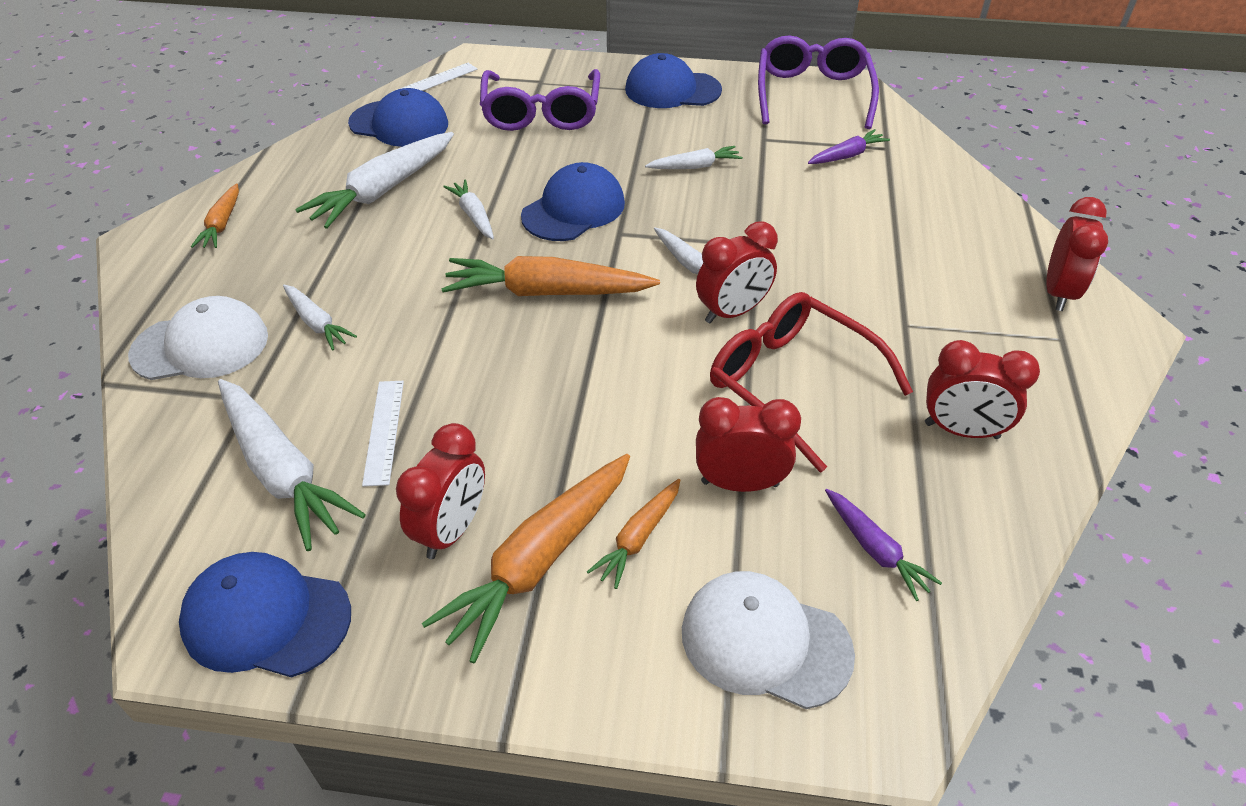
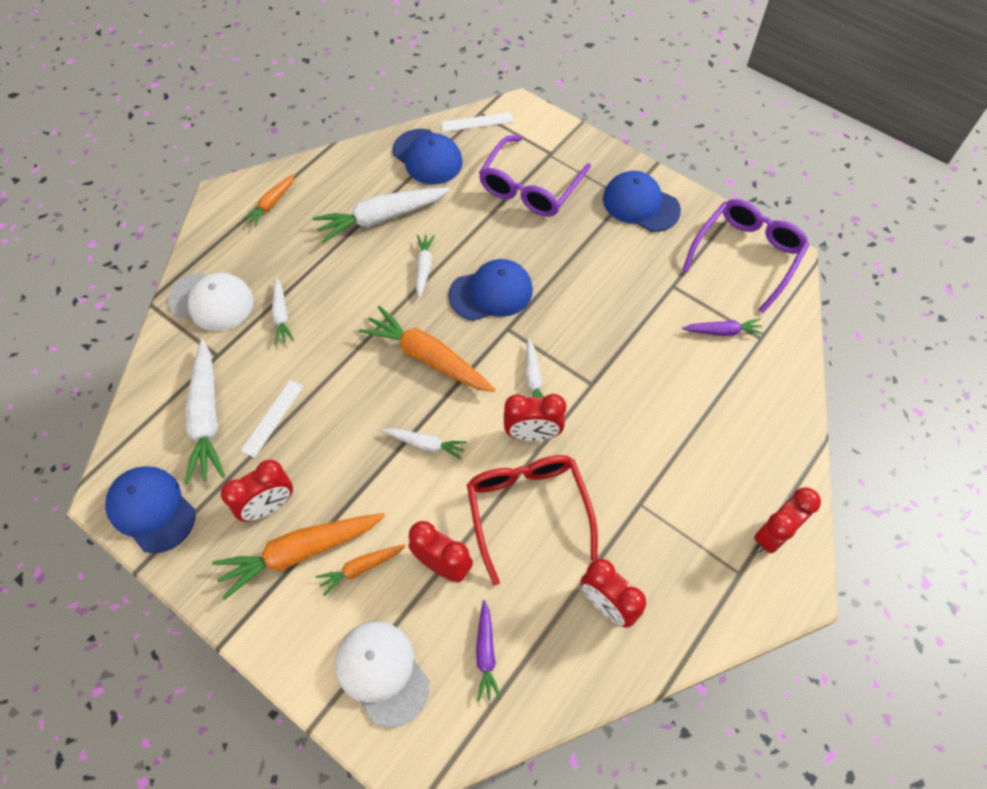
camera: 30 degrees right, 15 degrees up
(695, 166) = (601, 290): white carrot -> white carrot (426, 444)

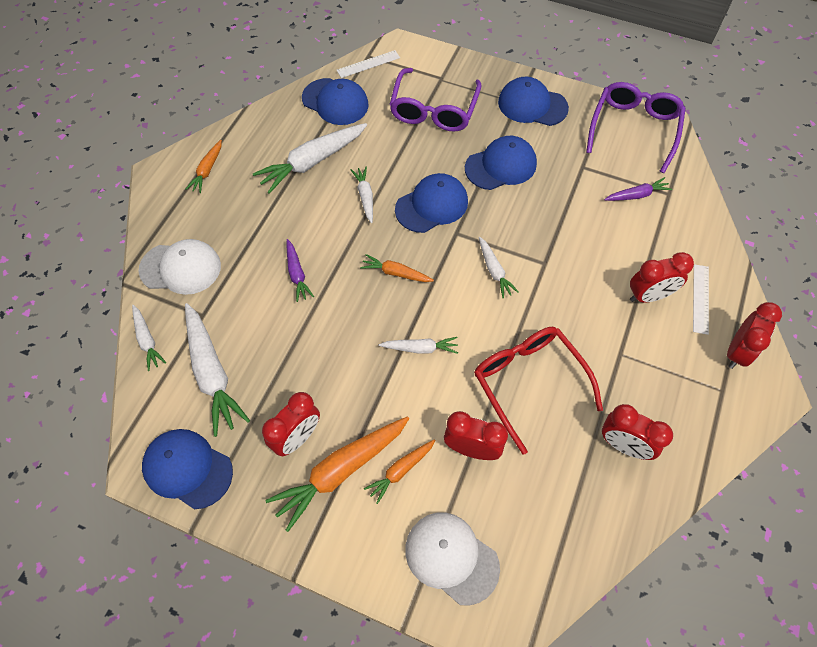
camera: 15 degrees left, 0 degrees up
(273, 418) = (274, 358): white ruler -> white ruler (700, 298)
(281, 315) = (251, 266): white carrot -> white carrot (147, 340)
(427, 357) = (395, 273): orange carrot -> orange carrot, size x0.54
(486, 653) = (536, 515): purple carrot -> purple carrot (297, 274)
(532, 434) = (509, 317): red clock -> red clock (649, 296)
(581, 265) = (501, 166): none -> blue cap

